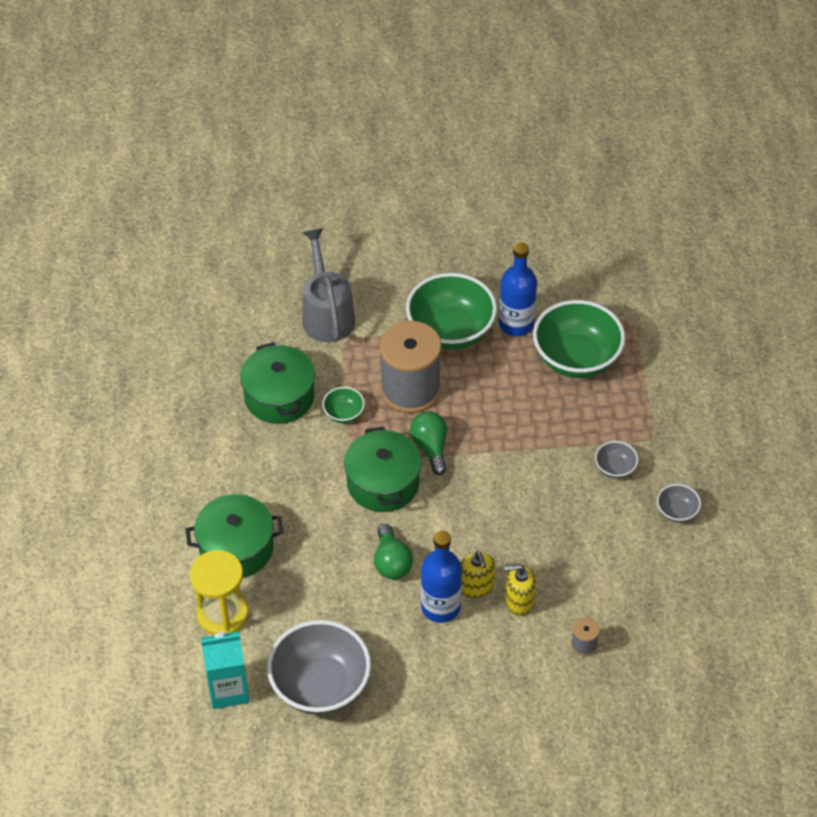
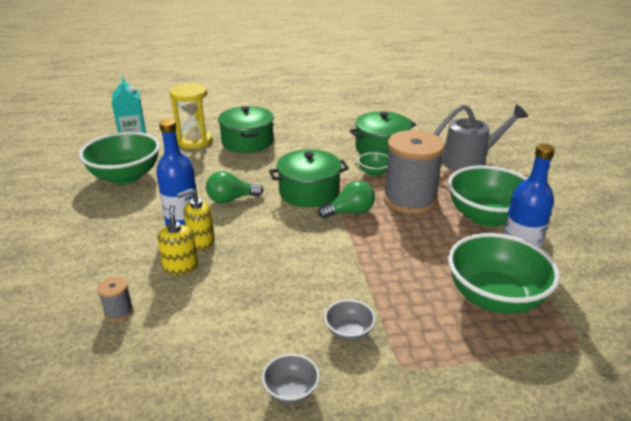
camera: 85 degrees right, 20 degrees down
(320, 686) = (126, 177): grey bowl -> green bowl

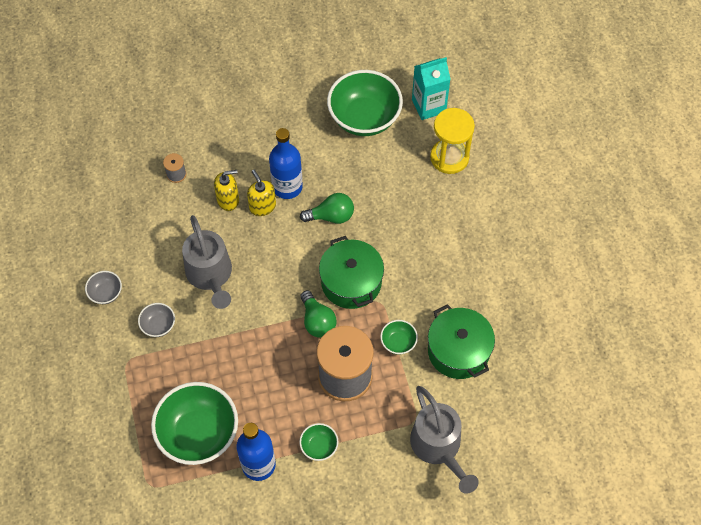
camera: 85 degrees right, 30 degrees up
(231, 199) = (331, 216): green light bulb -> green light bulb turned 105 degrees clockwise
(247, 142) = (454, 209): green pot -> none
(283, 283) = (210, 276): none -> grey watering can
(486, 217) = (319, 446): green bowl -> green bowl, size x0.45

